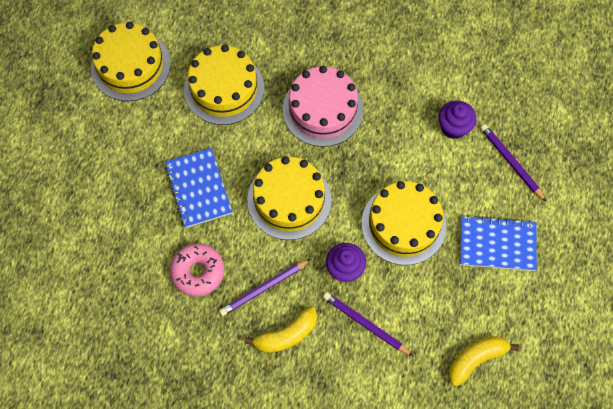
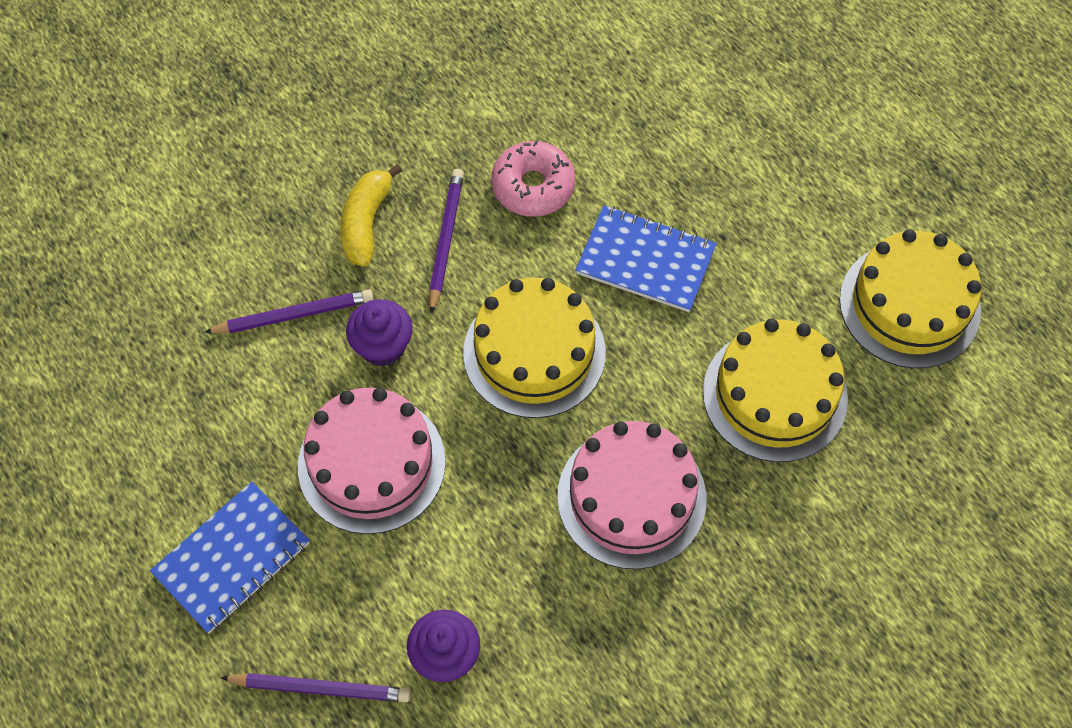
camera: 130 degrees right, 5 degrees down
(403, 224) = (371, 463): yellow cake -> pink cake
(476, 359) = (129, 403): yellow banana -> none

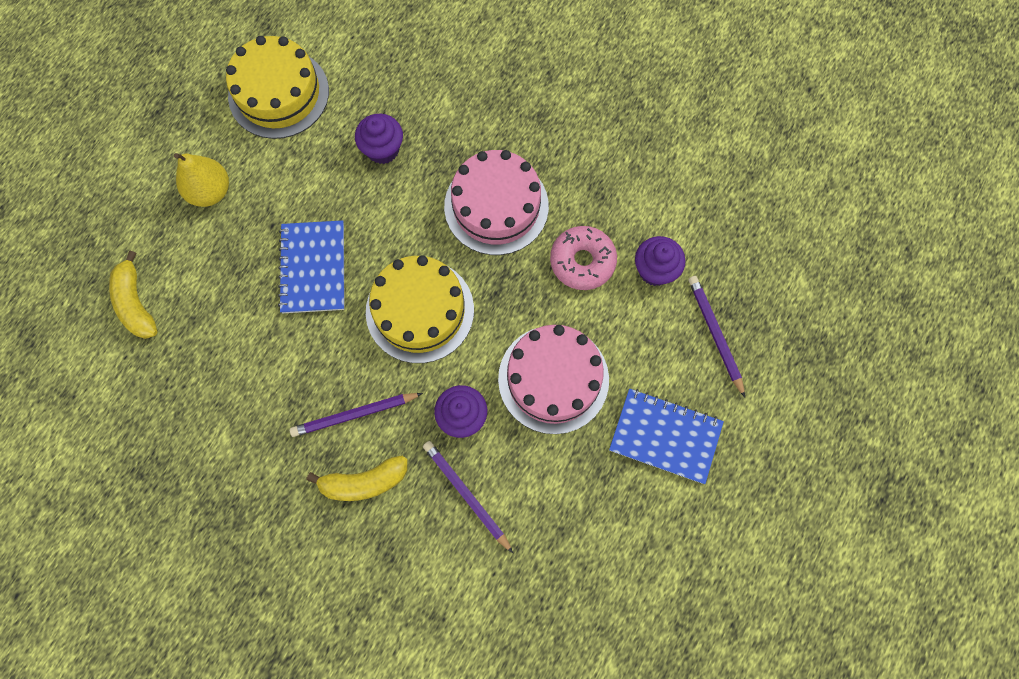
camera: 115 degrees left, 10 degrees up
(533, 186) = (281, 373): pink donut -> pink donut (582, 261)
(687, 78) = (136, 303): none -> yellow banana
(775, 395) = (383, 149): yellow cake -> purple cupcake
(797, 189) = (210, 191): none -> yellow pear

